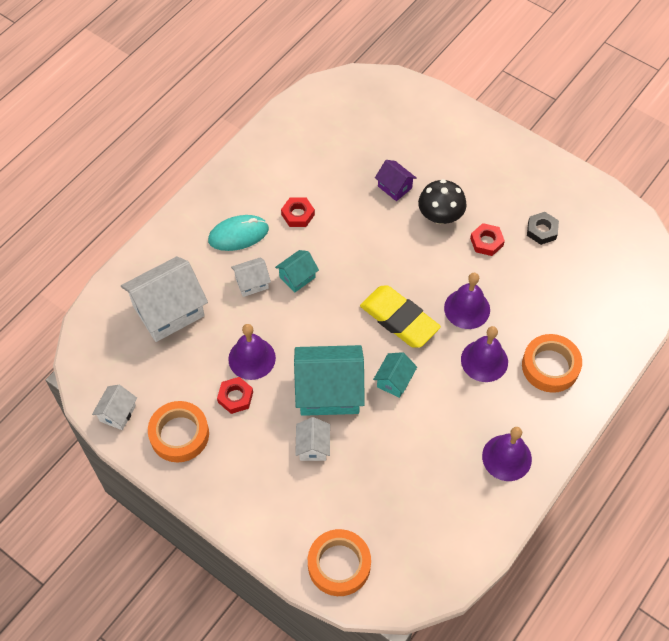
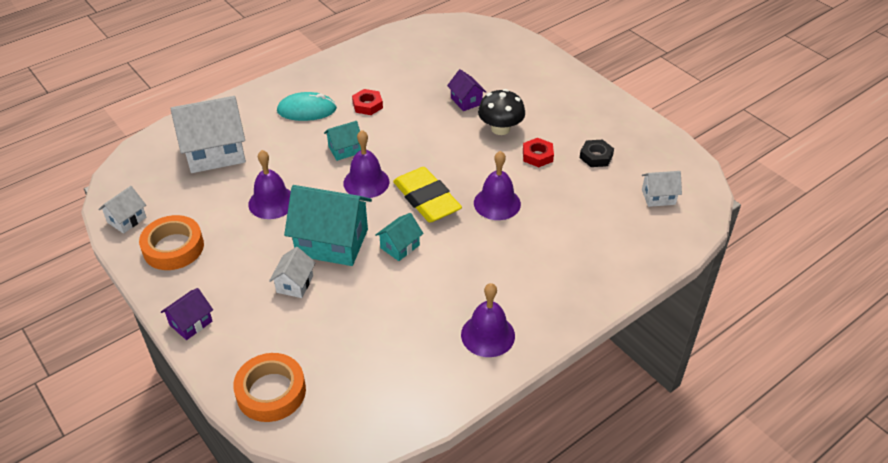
camera: 15 degrees right, 15 degrees down
(235, 397) = (241, 229): red nut -> none
(235, 513) = (191, 323): none -> purple house
(252, 283) = (301, 146): white house -> white house (658, 197)
(484, 360) = (497, 248): purple bell -> purple bell (366, 182)
(550, 366) = (564, 266): orange tape -> none

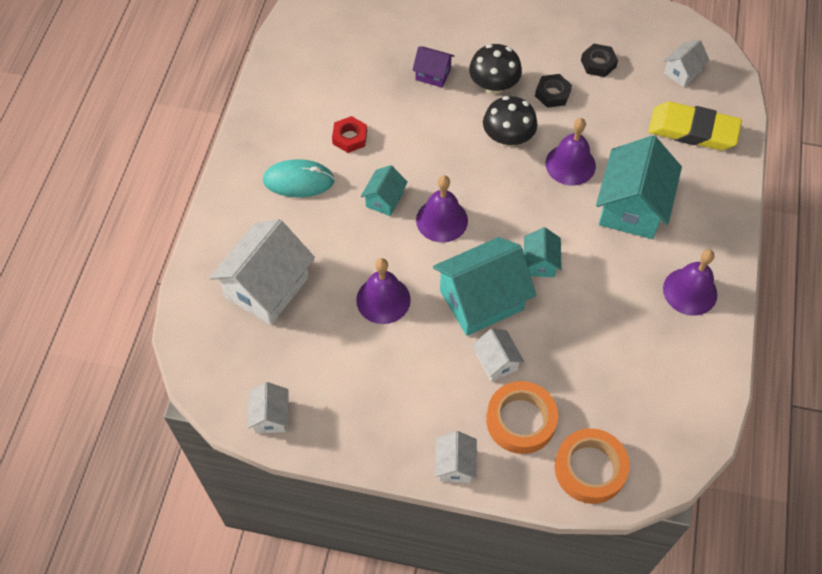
camera: 40 degrees left, 15 degrees up
(173, 247) = (350, 409): orange tape -> orange tape (521, 420)
(191, 323) = (455, 465): purple house -> white house
(307, 110) = (298, 181): turquoise mouse -> turquoise mouse turned 45 degrees clockwise
(426, 199) = (511, 201): yellow eraser -> yellow eraser (693, 130)
(472, 163) = (508, 138): none -> black mushroom
(510, 255) = (631, 207): none -> turquoise house
(537, 156) = (552, 94): red nut -> black nut

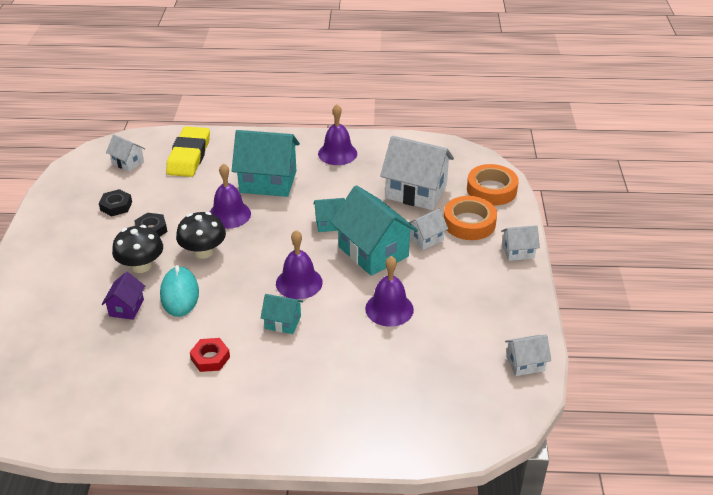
camera: 100 degrees left, 20 degrees down
(267, 287) = (398, 390): white house -> white house (416, 192)
(298, 181) = (269, 389): turquoise mouse -> turquoise mouse (179, 294)

